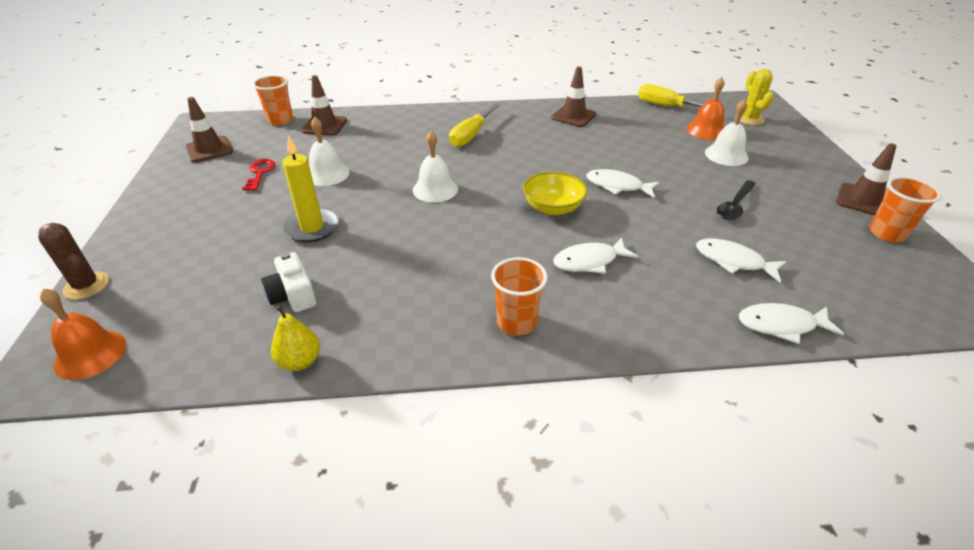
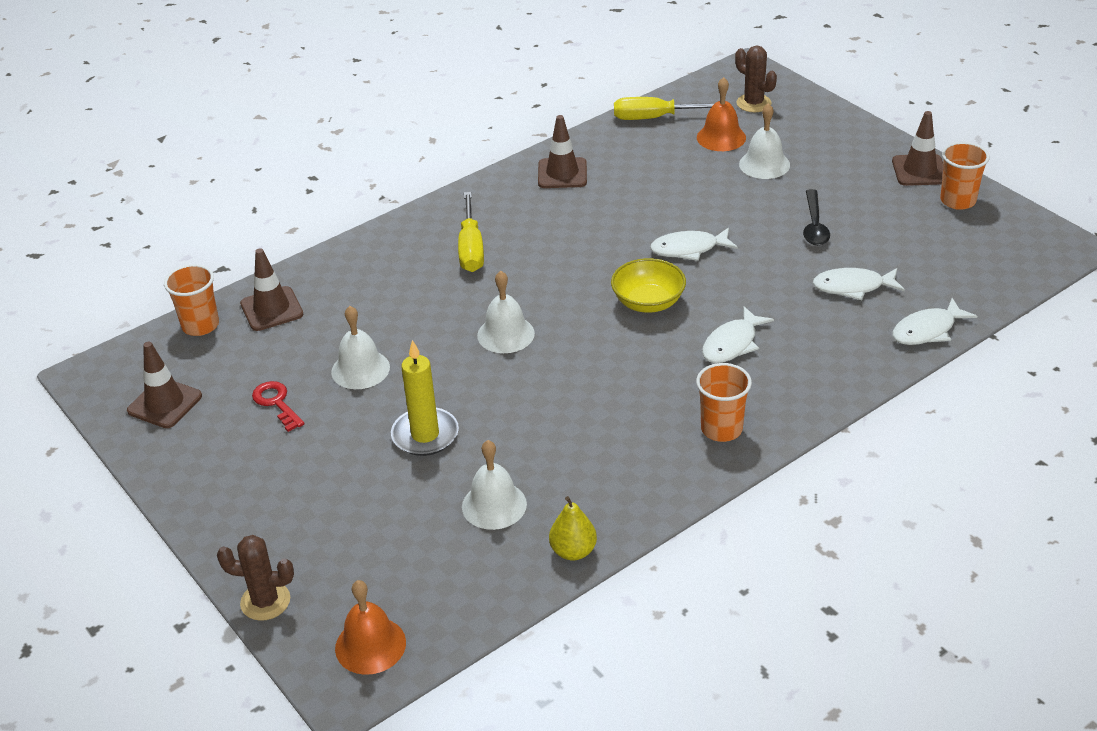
camera: 30 degrees left, 0 degrees up
(293, 295) = (494, 505): white camera -> white bell
(749, 119) = (753, 103): yellow cactus -> brown cactus

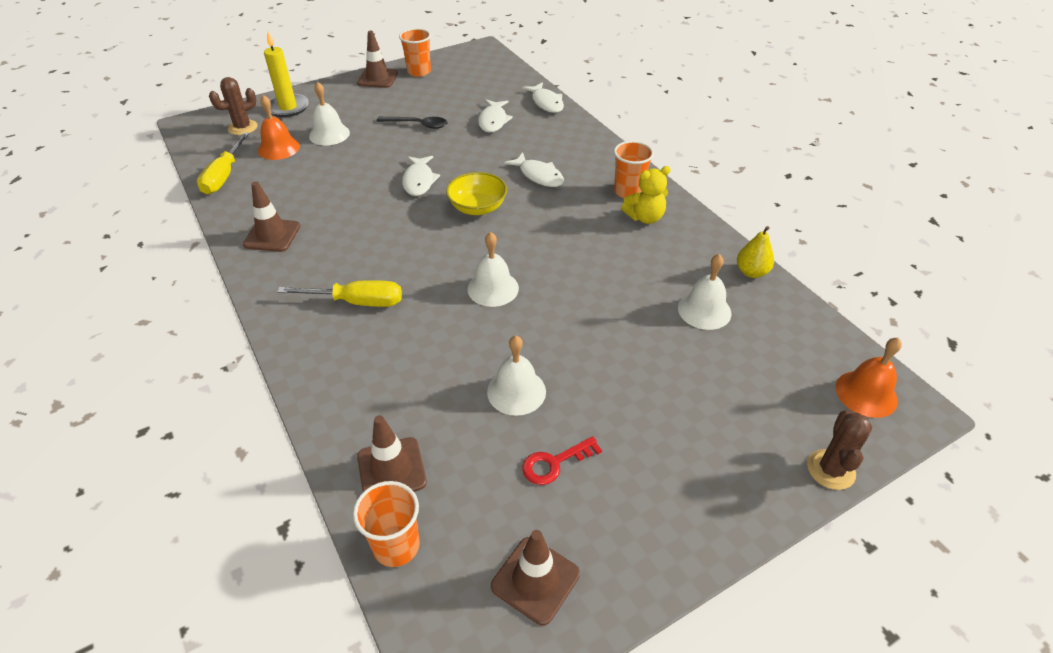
camera: 85 degrees left, 5 degrees up
(425, 435) = (617, 348): yellow candle -> yellow candle (288, 107)
(666, 447) = (645, 217): none -> yellow teddy bear

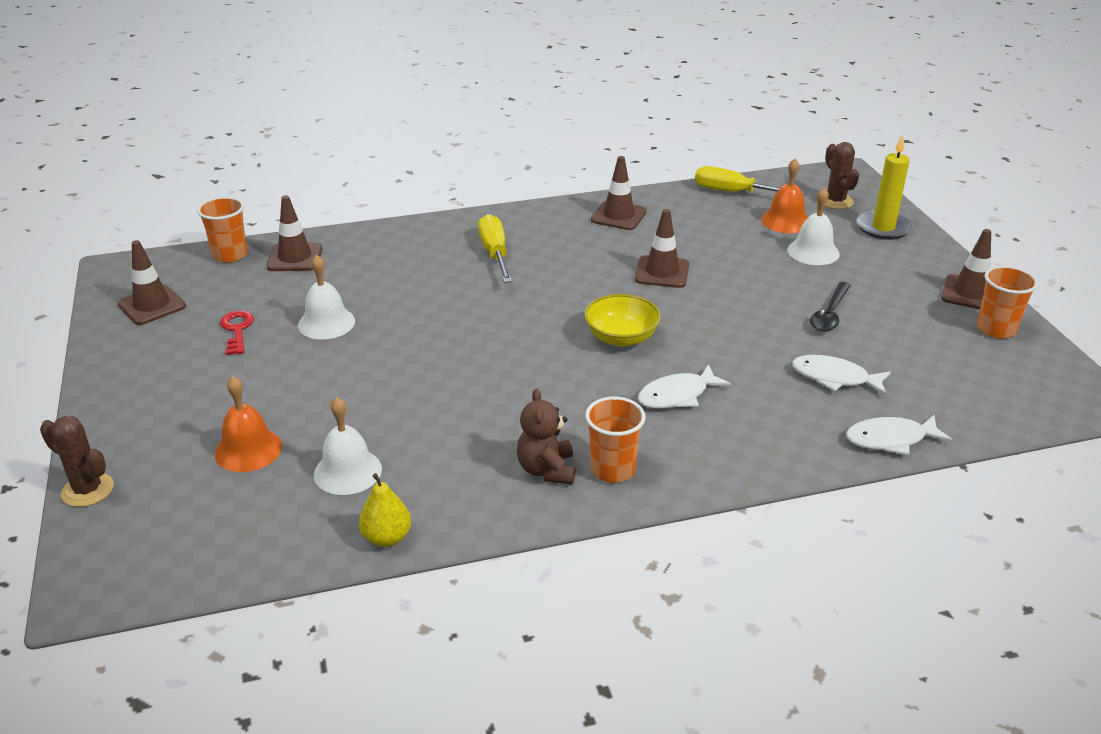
camera: 105 degrees right, 10 degrees down
(357, 302) = (495, 254): yellow screwdriver -> yellow screwdriver turned 150 degrees clockwise
(374, 199) = (662, 272): none -> brown traffic cone
(419, 181) = (691, 303): white fish -> none
(493, 288) = (471, 329): white bell -> none
(645, 217) = (546, 470): yellow teddy bear -> brown teddy bear
(866, 393) = (139, 561): orange bell -> orange bell (248, 450)

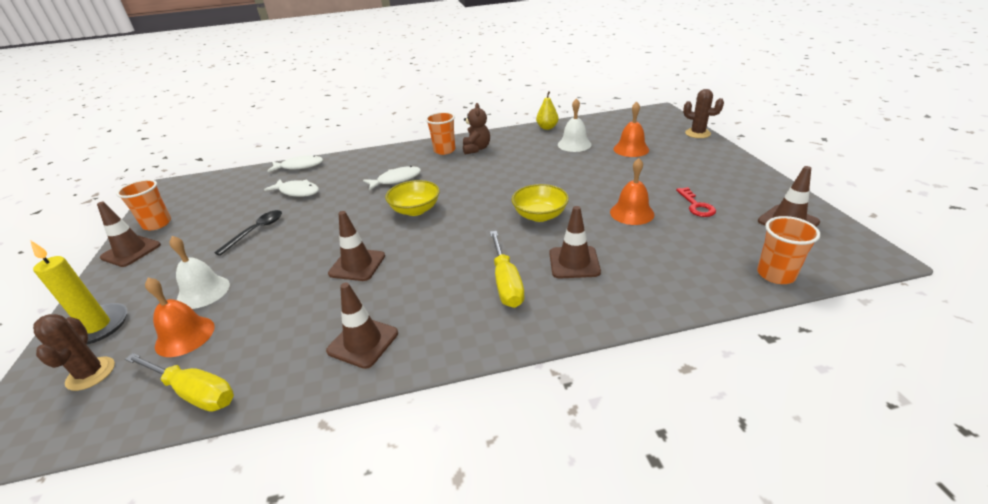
camera: 175 degrees left, 0 degrees up
(295, 258) = (705, 273): brown traffic cone -> brown traffic cone (574, 262)
(326, 323) = (632, 213): white bell -> orange bell
(447, 323) = (540, 215): none -> yellow bowl

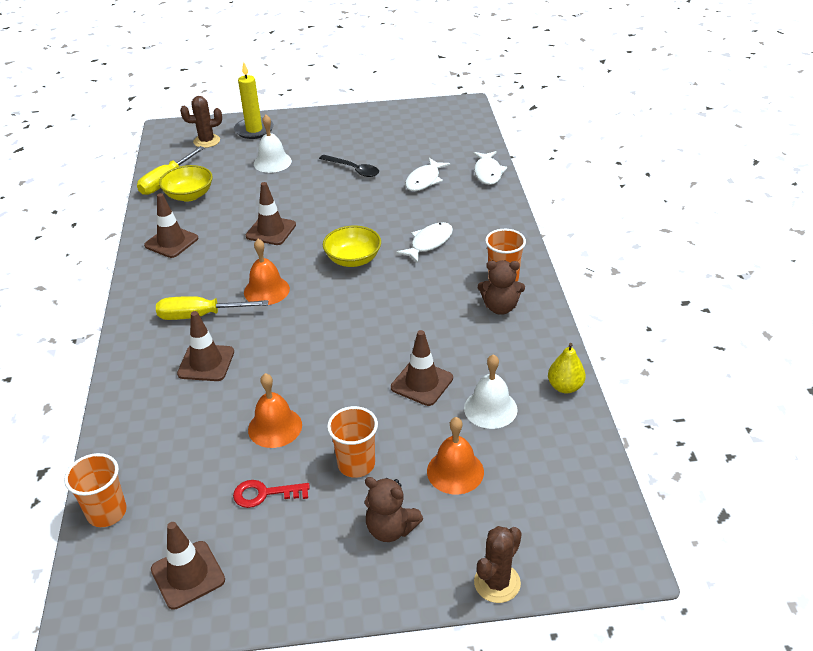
camera: 95 degrees right, 5 degrees up
(131, 251) = (348, 117): brown traffic cone -> brown traffic cone (422, 383)
(157, 224) = (389, 117): orange cup -> orange cup (356, 464)
(185, 336) = (223, 166): orange bell -> orange bell (266, 290)
(396, 180) = (429, 243): white fish -> white fish turned 120 degrees counterclockwise
(540, 215) = (302, 349): yellow bowl -> yellow bowl (189, 195)
(688, 161) = (391, 529): none -> brown teddy bear

